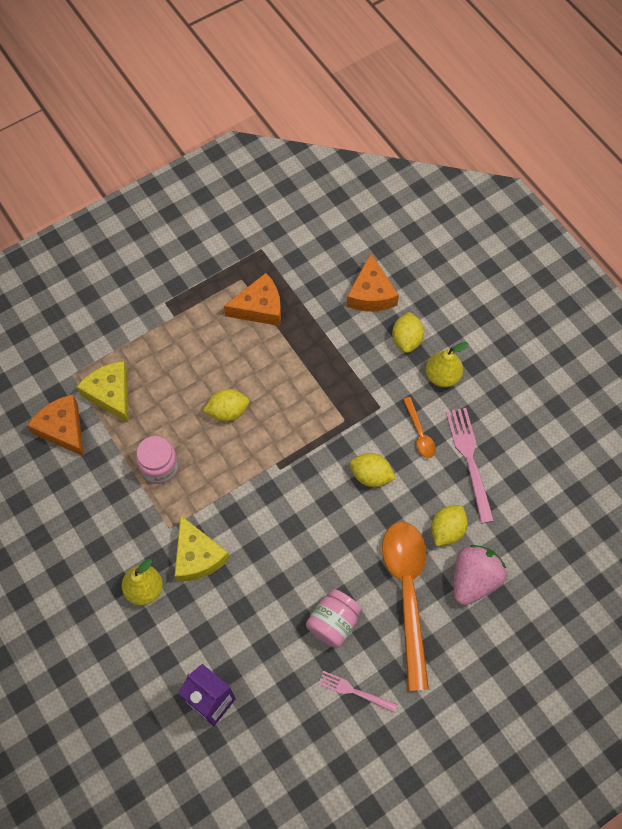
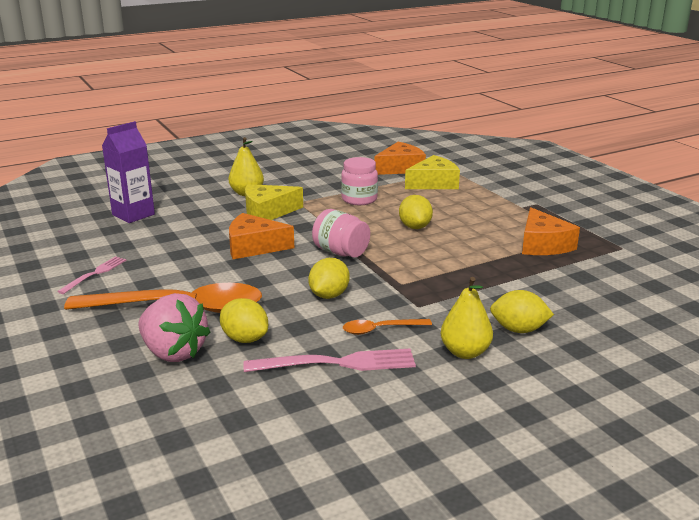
camera: 95 degrees right, 40 degrees down
(333, 622) = (171, 267): pink jar -> pink jar (341, 252)
(371, 294) = (583, 309): orange cheese -> orange cheese (254, 247)

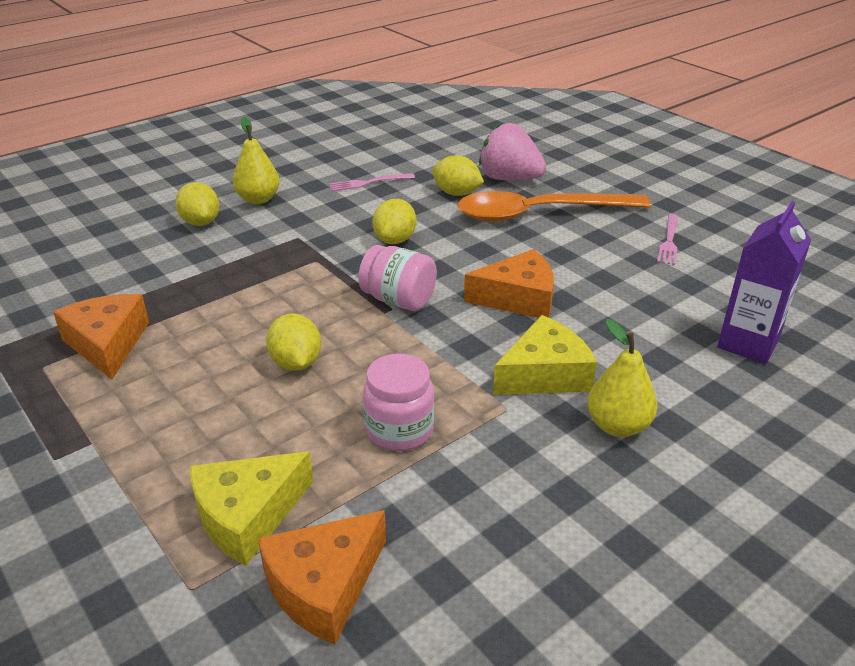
camera: 170 degrees right, 10 degrees up
(338, 363) = (368, 183): pink fork -> pink fork, size x0.60
(380, 329) = (335, 211): orange spoon -> none
(518, 330) = (200, 222): yellow lemon -> yellow lemon turned 60 degrees clockwise

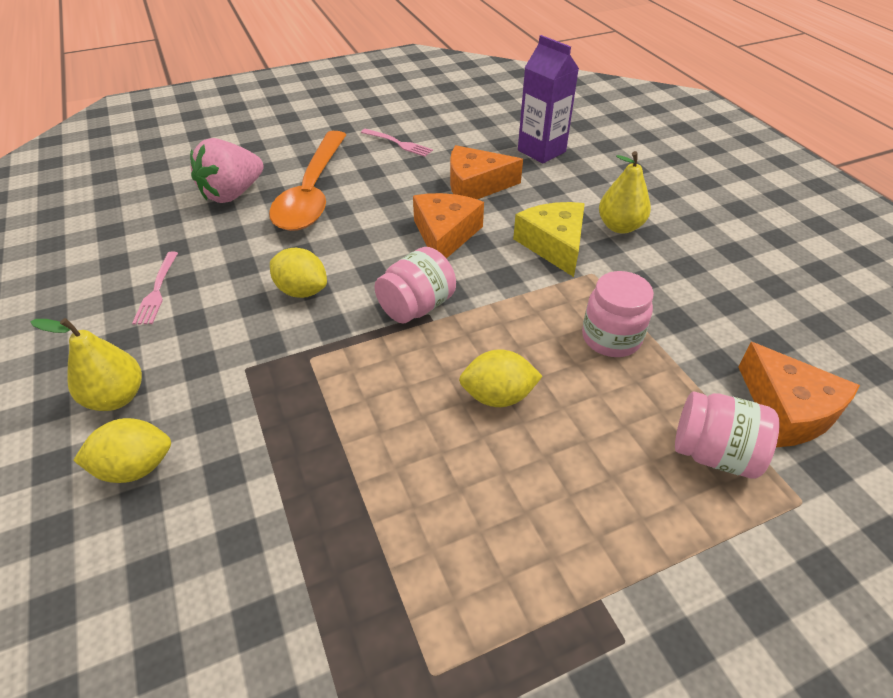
camera: 75 degrees left, 10 degrees up
(107, 344) = (403, 587): orange cheese -> orange cheese (476, 185)
(247, 515) = (714, 454): yellow cheese -> pink jar
(456, 193) = (235, 232): yellow lemon -> none

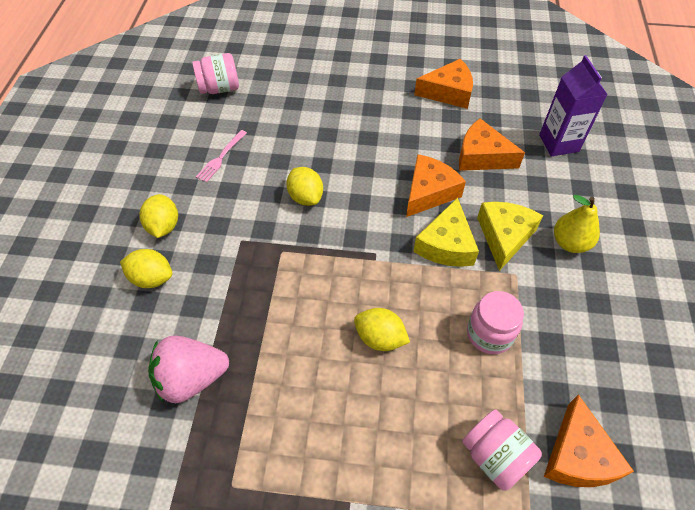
camera: 30 degrees right, 10 degrees up
(116, 397) = (163, 226): yellow pear -> yellow lemon
(232, 194) = (305, 95): pink strawberry -> pink strawberry (191, 378)
(312, 192) = (359, 115): orange spoon -> none
(398, 143) = (448, 92): pink fork -> orange cheese
(416, 307) = (371, 244): pink jar -> pink jar (219, 88)
(501, 275) = (446, 245): none -> yellow cheese

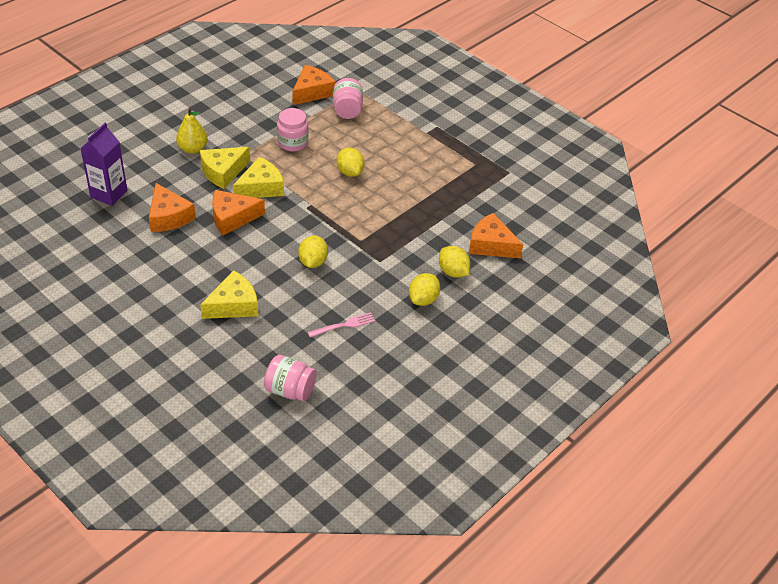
camera: 145 degrees left, 10 degrees down
(191, 378) = (464, 211): pink strawberry -> none
(330, 119) = (234, 305): none -> yellow cheese
(448, 92) = (122, 271): orange cheese -> orange cheese (491, 245)

